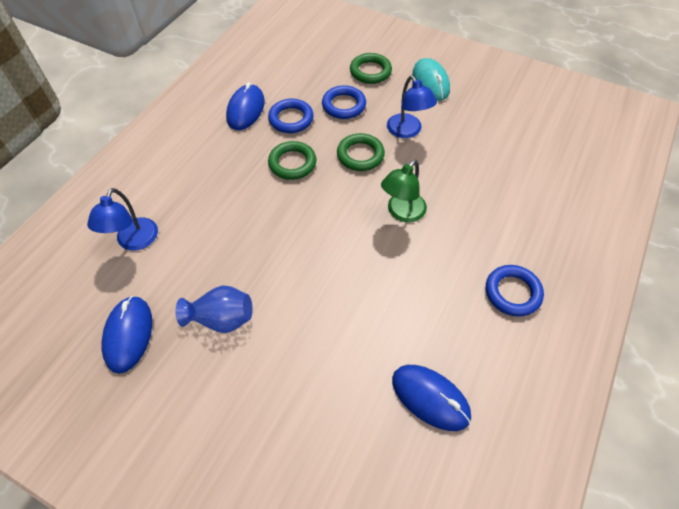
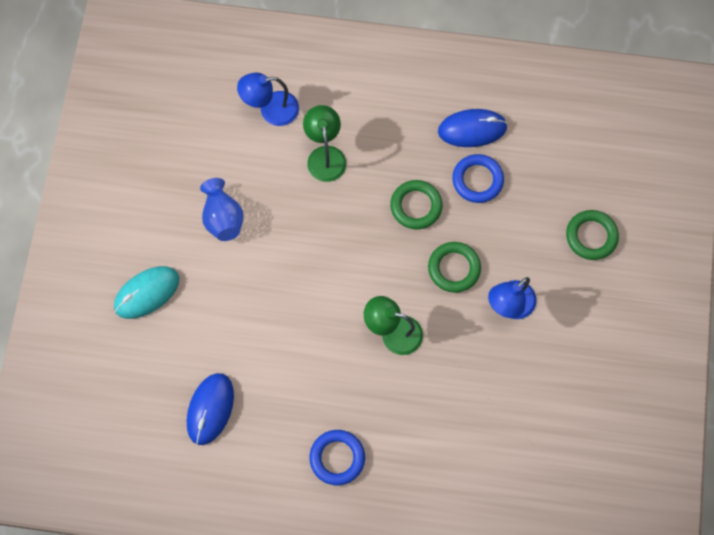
camera: 70 degrees right, 15 degrees up
(128, 335) = (184, 153): blue mouse -> none
(207, 212) = (325, 155): none -> green lamp
(344, 105) = (521, 226): blue ring -> none
(430, 82) = (602, 309): turquoise mouse -> turquoise mouse (147, 293)

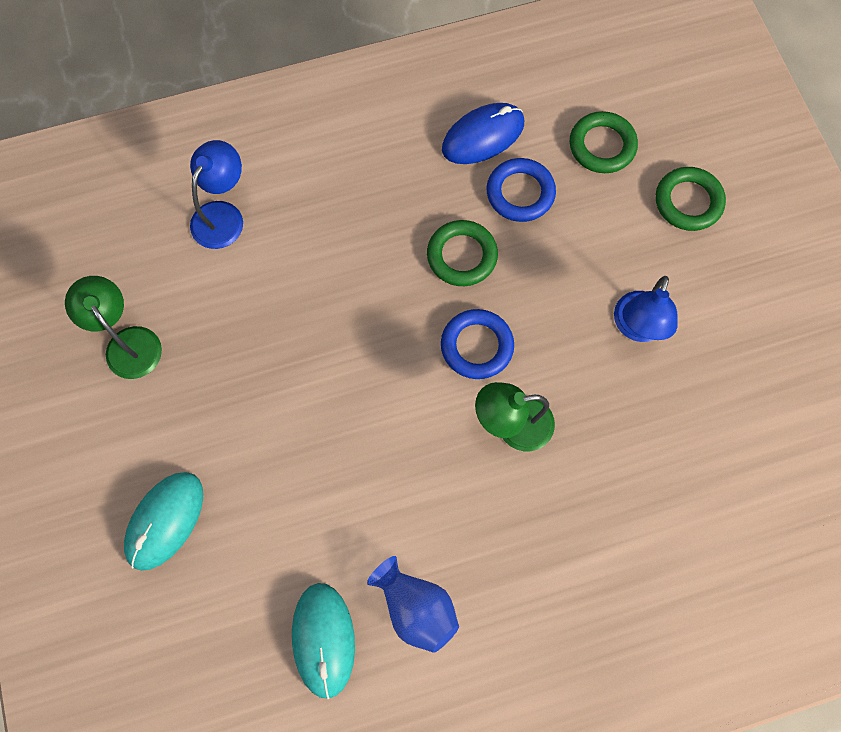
camera: 25 degrees left, 0 degrees up
(210, 409) = (323, 639): blue mouse -> turquoise mouse
(223, 218) = (223, 376): blue vase -> blue vase (416, 608)
(271, 110) = (223, 215): blue lamp -> blue lamp turned 150 degrees clockwise
(325, 155) = (318, 242): green lamp -> green lamp (127, 342)
(337, 458) = (523, 625): blue ring -> blue ring (477, 346)
(454, 268) = (546, 311): green ring -> green ring (602, 146)

